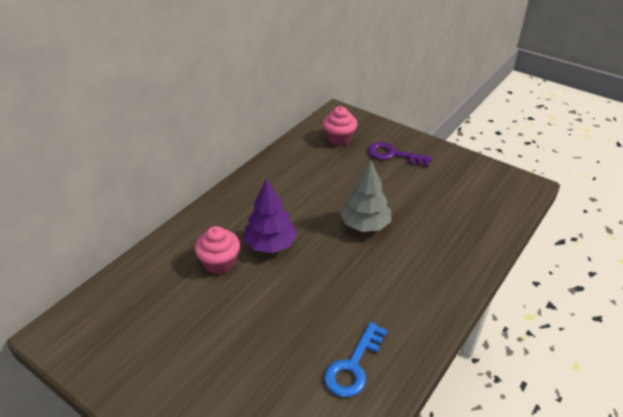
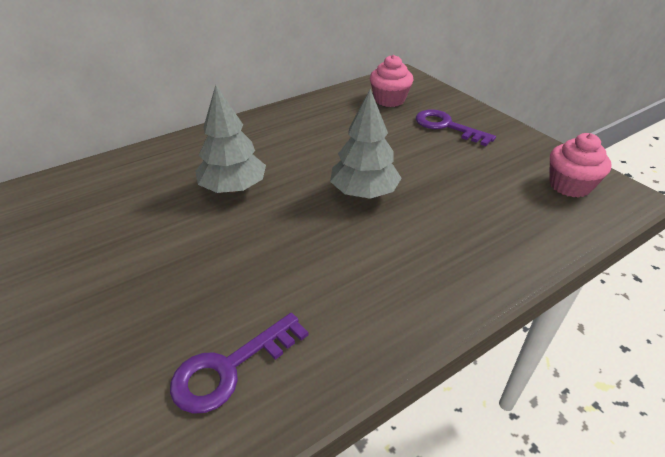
camera: 20 degrees right, 0 degrees up
(219, 262) = (162, 193): pink cupcake -> pink cupcake (569, 185)
(270, 244) = (233, 188): purple tree -> grey tree
(353, 366) = (230, 368): blue key -> purple key

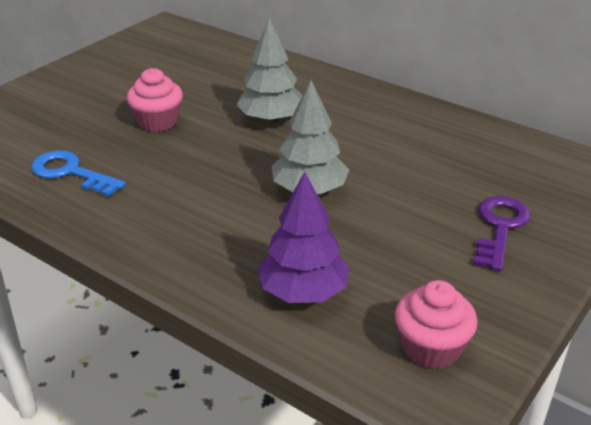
camera: 70 degrees right, 5 degrees down
(230, 368) = (71, 173): purple key -> blue key
(389, 100) = (529, 173): pink cupcake -> pink cupcake (157, 122)
(503, 227) = (303, 292): none -> purple tree

